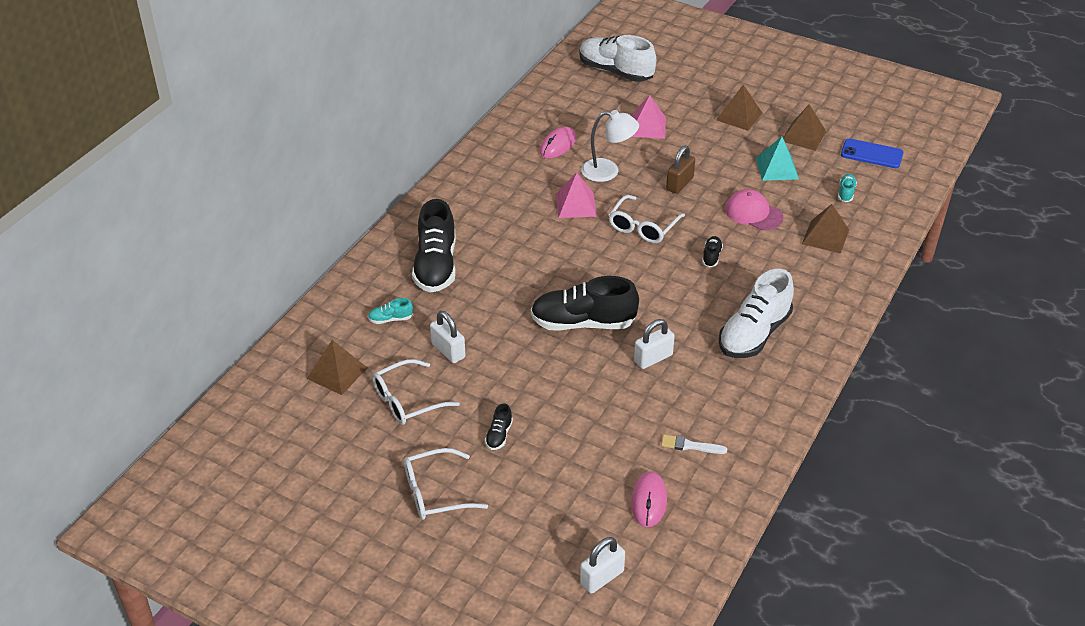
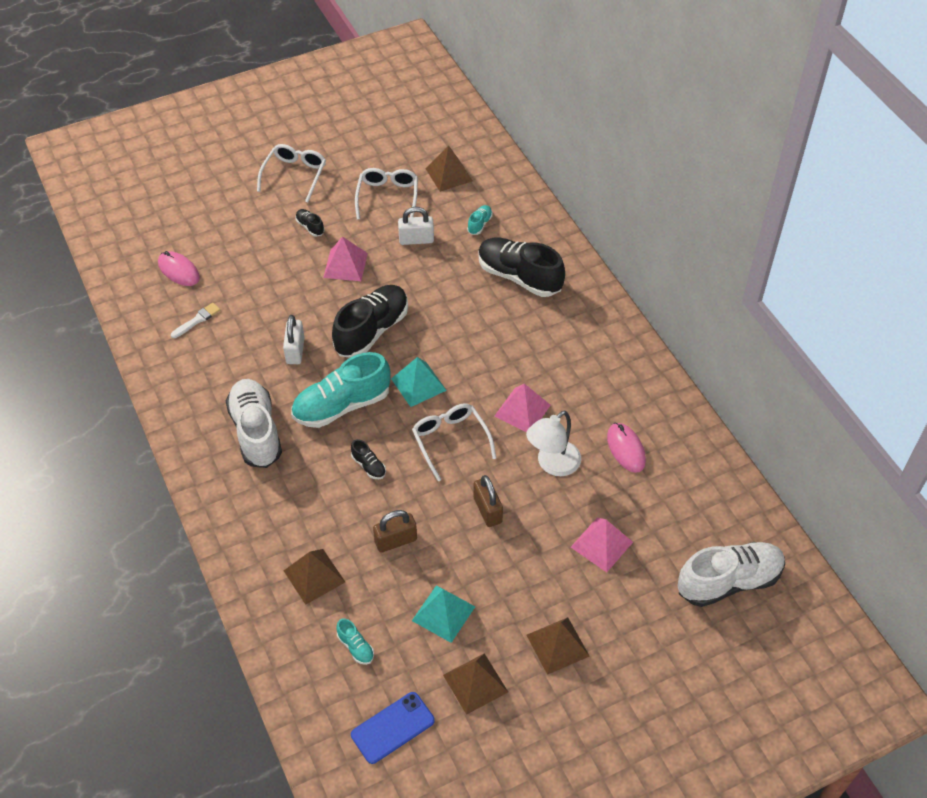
camera: 125 degrees right, 10 degrees up
(524, 381) = (345, 265): none -> pink pyramid
(601, 577) = (152, 216): white padlock -> none
(609, 268) = (418, 384): none -> turquoise pyramid
(676, 299) = (342, 406): none -> turquoise shoe
(753, 213) = (396, 541): pink cap -> brown padlock

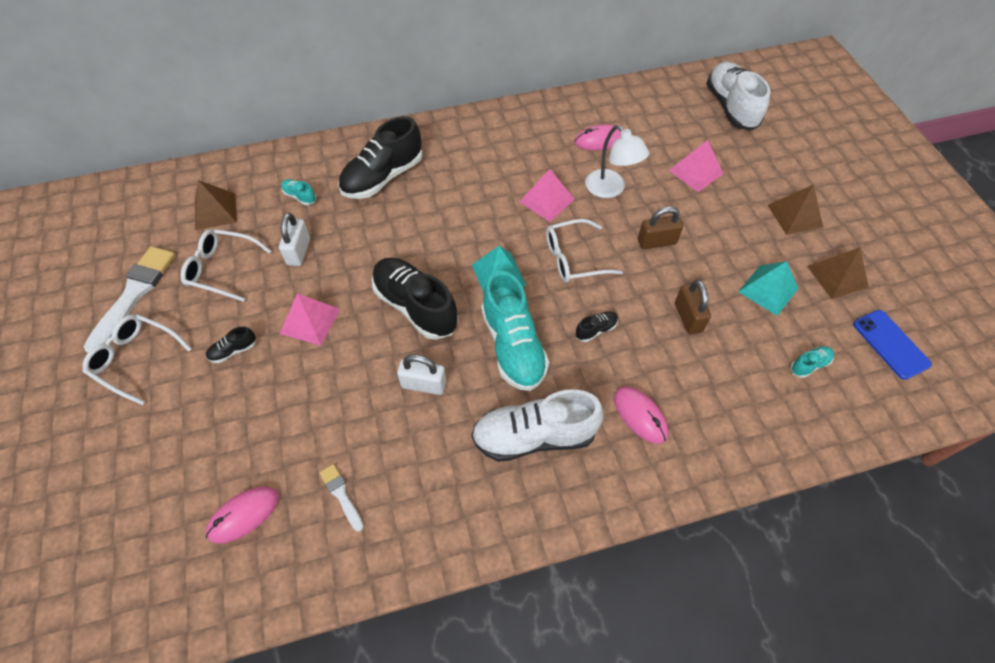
camera: 80 degrees left, 5 degrees up
(283, 506) = (640, 415): none -> pink mouse
(314, 576) = (729, 394): brown pyramid -> none
(353, 154) = (134, 294): none -> white brush

